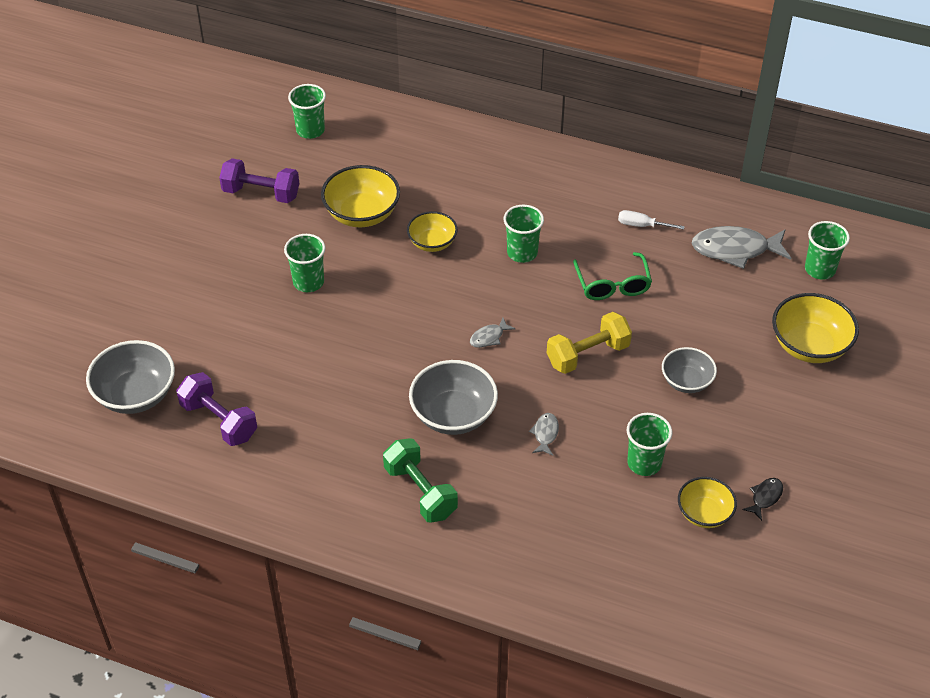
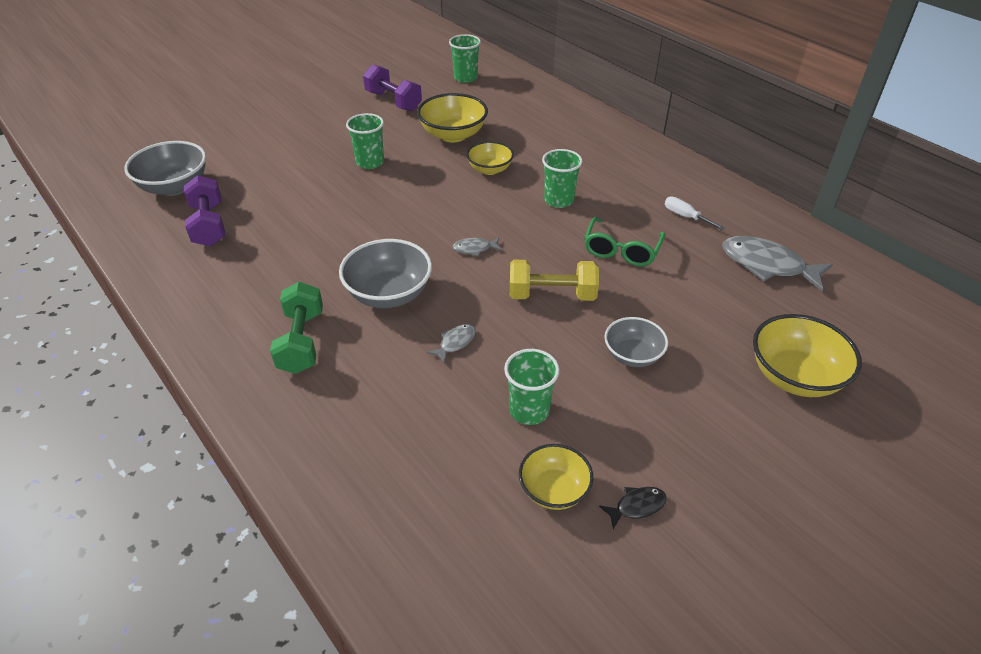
camera: 30 degrees right, 5 degrees down
(820, 269) = (852, 313): green cup -> none

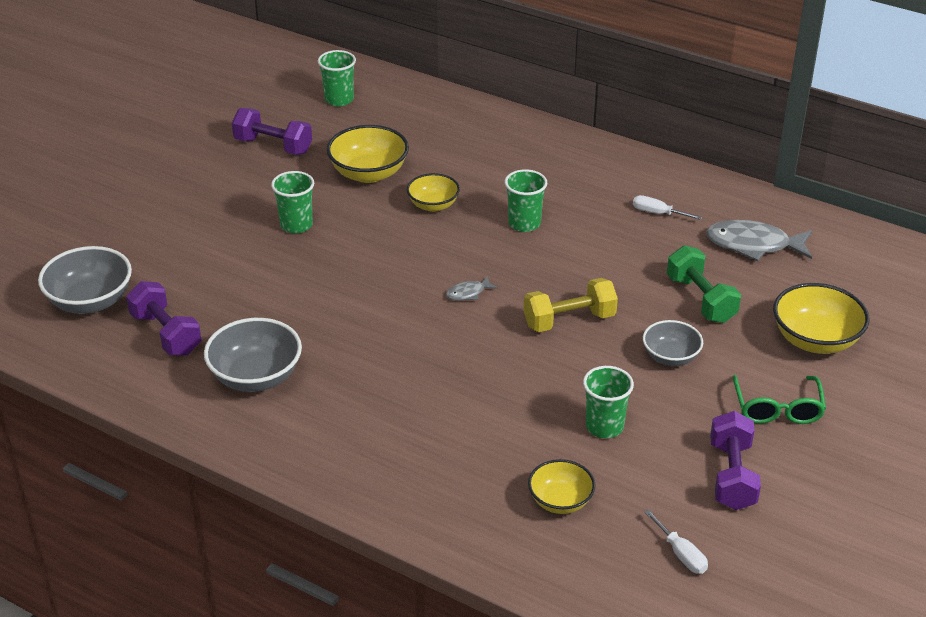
camera: 20 degrees left, 5 degrees down
(301, 342) = (354, 422): green dumbbell -> green dumbbell (701, 299)
(389, 294) = (410, 357): grey bowl -> grey bowl (256, 377)
(455, 343) = (503, 386): grey fish -> none
(534, 587) = (681, 554): none -> white screwdriver
(554, 490) = (659, 482): yellow bowl -> yellow bowl (560, 501)
(621, 250) = (612, 262): green glasses -> green glasses (777, 409)
(637, 506) = (732, 476): black fish -> purple dumbbell

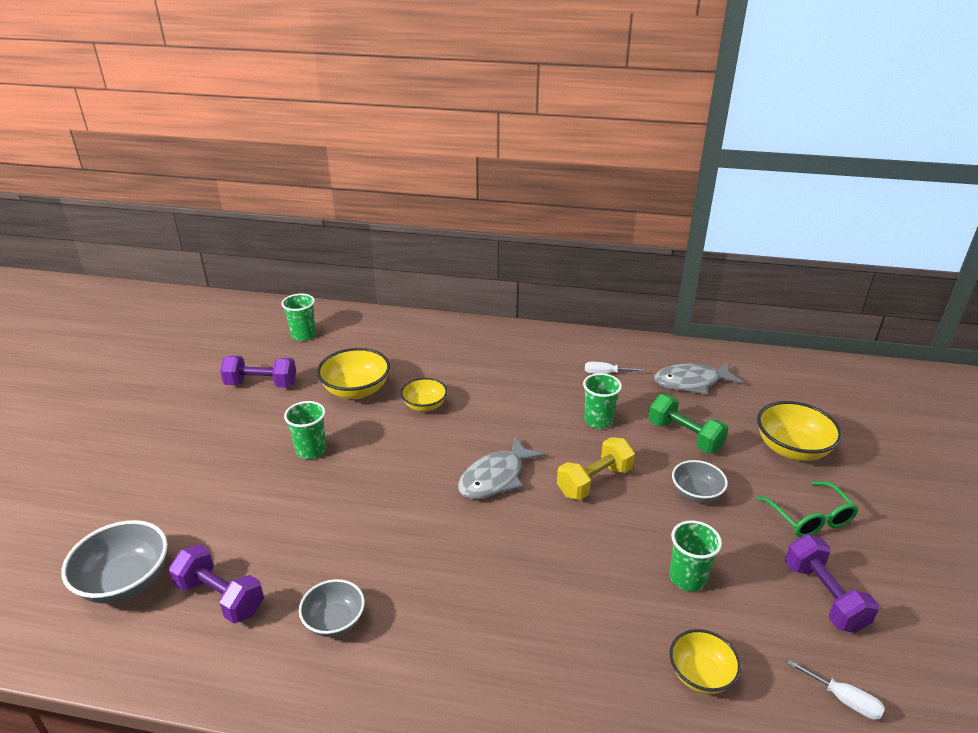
camera: 20 degrees left, 5 degrees down
(256, 377) = (334, 621): grey bowl -> grey bowl, size x0.63
(468, 293) = (495, 478): grey fish -> grey fish, size x2.10
(524, 223) = (508, 404): green cup -> green cup (598, 420)

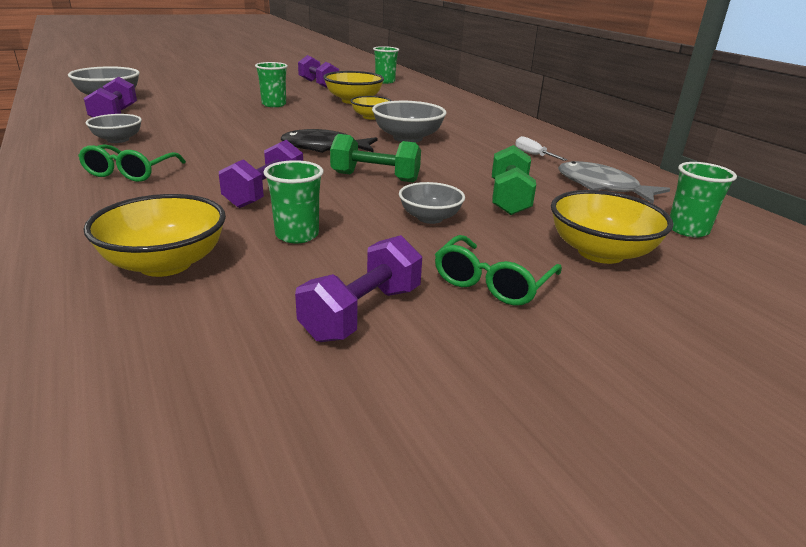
camera: 50 degrees right, 5 degrees down
(462, 640) = (130, 173): none -> green glasses
(495, 478) = (324, 148): grey fish -> black fish
(509, 415) = (407, 138): none -> grey bowl
(587, 562) = (265, 193): none -> purple dumbbell
(594, 481) = (375, 177): yellow dumbbell -> green dumbbell
(598, 420) = (460, 164): green cup -> green cup (687, 230)
(700, 674) = (165, 264): yellow bowl -> yellow bowl, size x1.58
(843, 699) = (192, 354): white screwdriver -> none

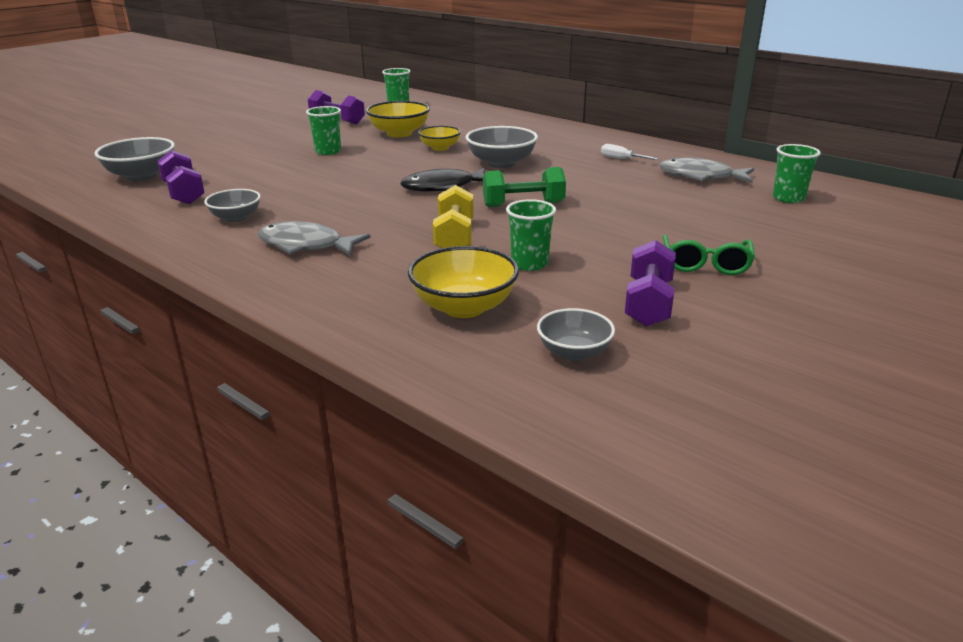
camera: 20 degrees left, 0 degrees up
(130, 173) = (306, 245): green glasses -> grey fish
(265, 193) = (454, 237): purple dumbbell -> yellow dumbbell
(430, 218) = (608, 228): grey bowl -> grey bowl (574, 352)
(509, 198) = (646, 200): green dumbbell -> none
(600, 252) = (750, 227): yellow bowl -> none

